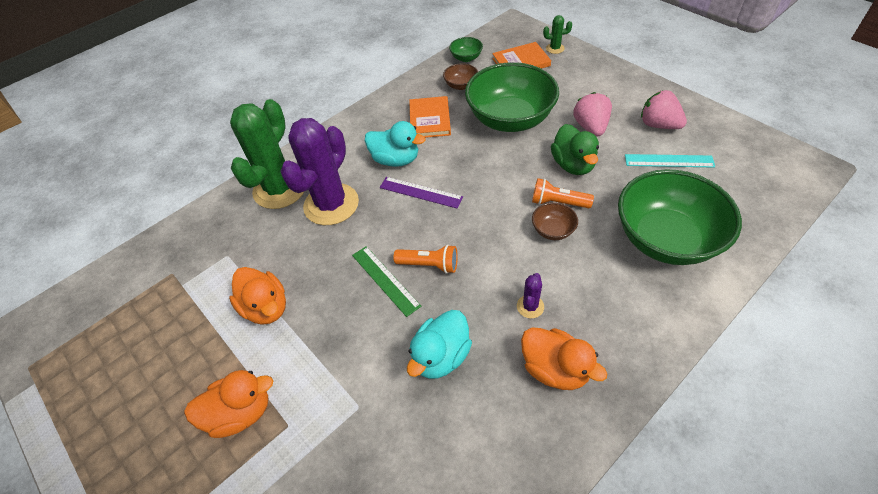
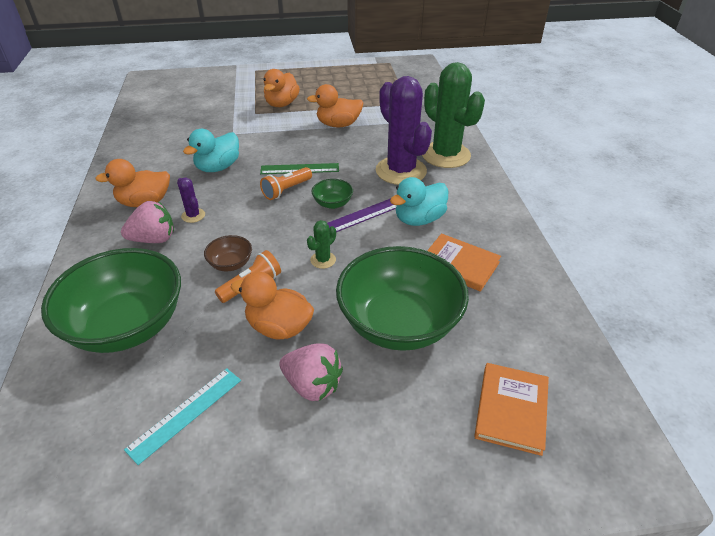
camera: 120 degrees right, 10 degrees down
(441, 356) = (218, 167): turquoise duck -> turquoise duck turned 120 degrees counterclockwise
(461, 85) = (503, 318): brown bowl -> none
(466, 58) = (567, 356): green bowl -> green bowl (332, 203)
(555, 48) = (519, 480): green cactus -> green cactus (323, 260)
(573, 165) = (279, 327): green duck -> orange duck
(658, 125) = (240, 460): pink strawberry -> pink strawberry (154, 239)

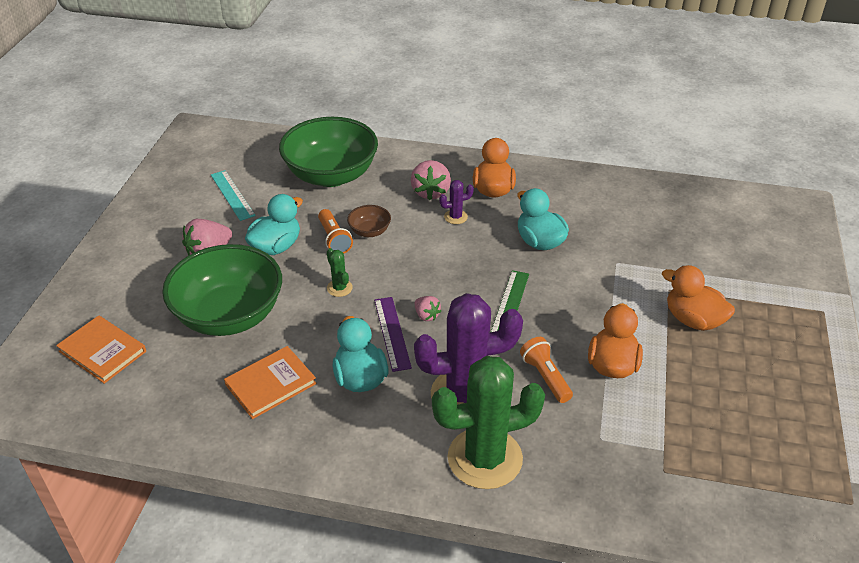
camera: 110 degrees right, 0 degrees up
(279, 327) = (276, 247): orange duck -> turquoise duck
(286, 190) = (470, 285): orange flashlight -> orange flashlight (545, 377)
(332, 203) = (426, 315): green bowl -> pink strawberry

